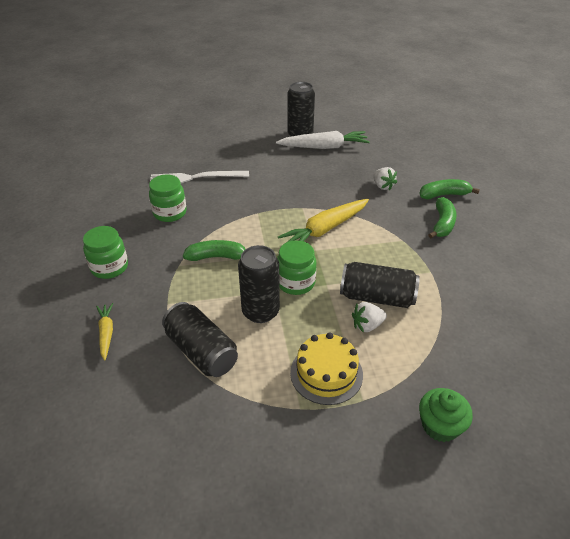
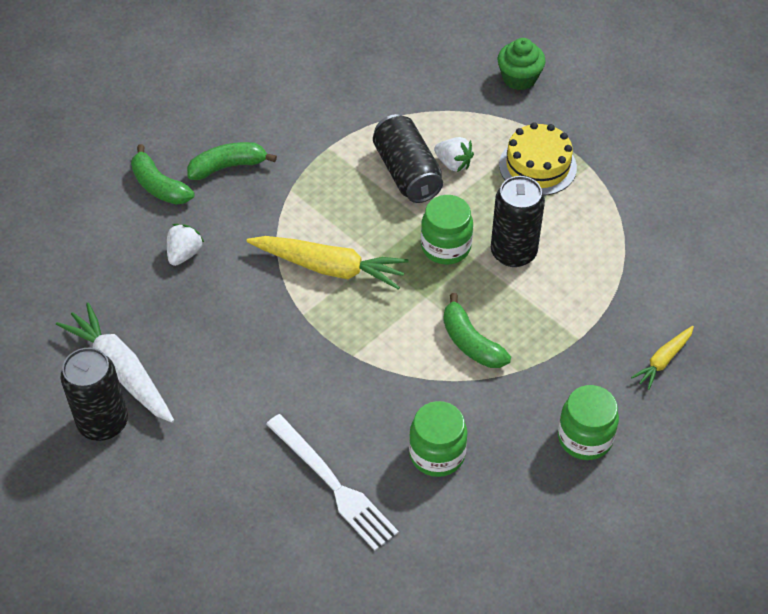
camera: 125 degrees left, 10 degrees up
(201, 351) = (604, 267): black can -> none

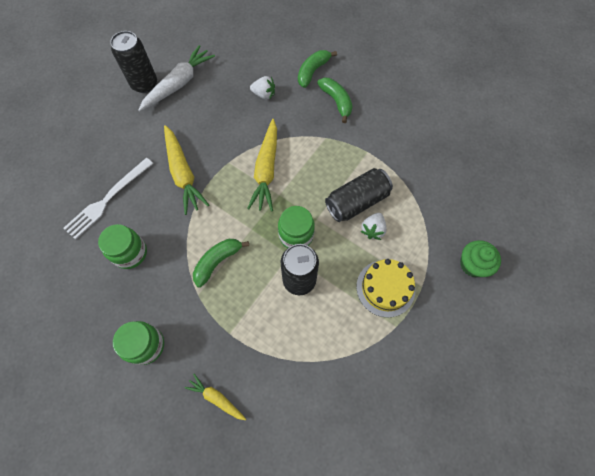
camera: 80 degrees right, 15 degrees up
(309, 375) = (183, 173): none -> yellow carrot

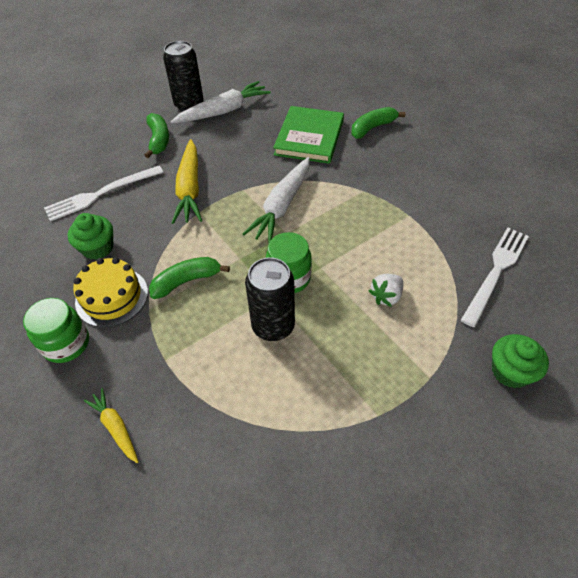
camera: 20 degrees right, 15 degrees down
(130, 253) = (98, 248): green jar -> green cupcake
(264, 94) = (309, 137): white strawberry -> green book
(266, 170) = (282, 206): yellow carrot -> white carrot
(336, 101) = (389, 160): green banana -> green banana (158, 140)
(357, 202) = (377, 262): black can -> none
(385, 288) = (379, 365): yellow cake -> yellow cake (112, 297)
(443, 185) = (496, 272): none -> white fork

